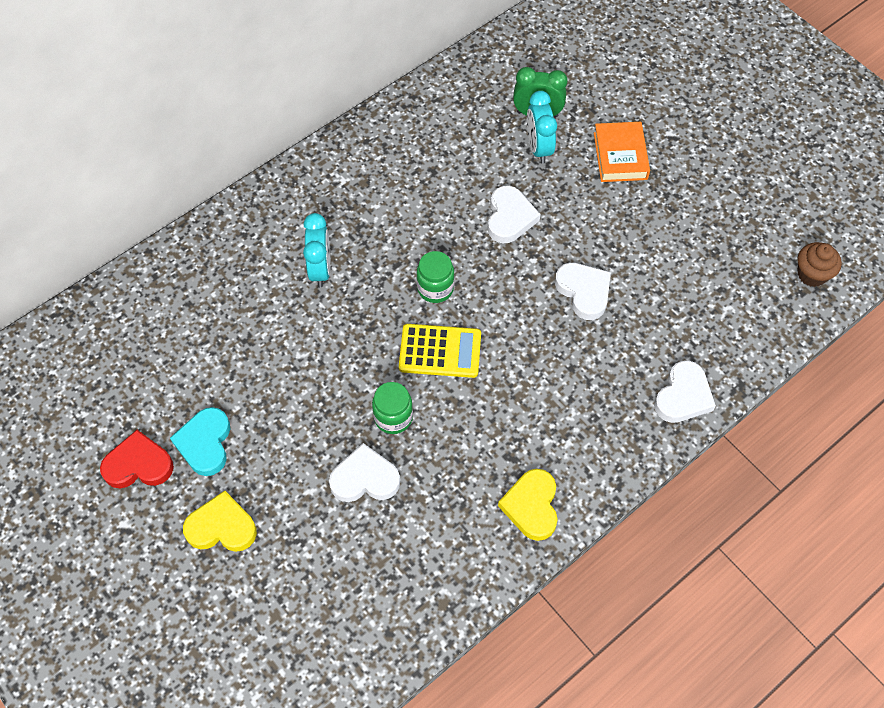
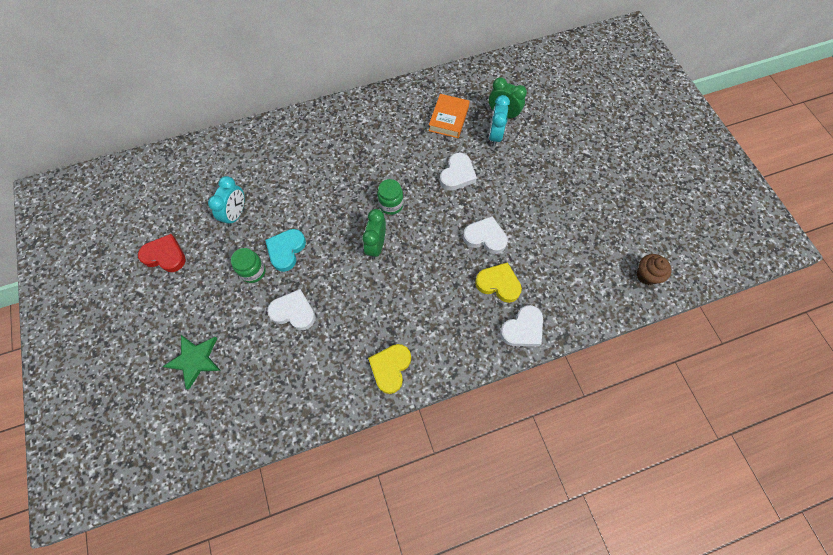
camera: 20 degrees right, 5 degrees up
(205, 443) = (209, 256): turquoise heart -> turquoise heart (286, 250)
(222, 527) = (194, 312): yellow heart -> yellow heart (498, 284)
(255, 591) = (195, 360): none -> green star
(320, 269) = (326, 170): turquoise clock -> turquoise clock (236, 214)
(393, 417) = (328, 278): green jar -> green jar (253, 271)
(440, 351) = (376, 246): yellow calculator -> green clock
(584, 292) = (485, 237): white heart -> white heart turned 60 degrees counterclockwise
(620, 156) = (546, 156): orange book -> orange book (448, 119)

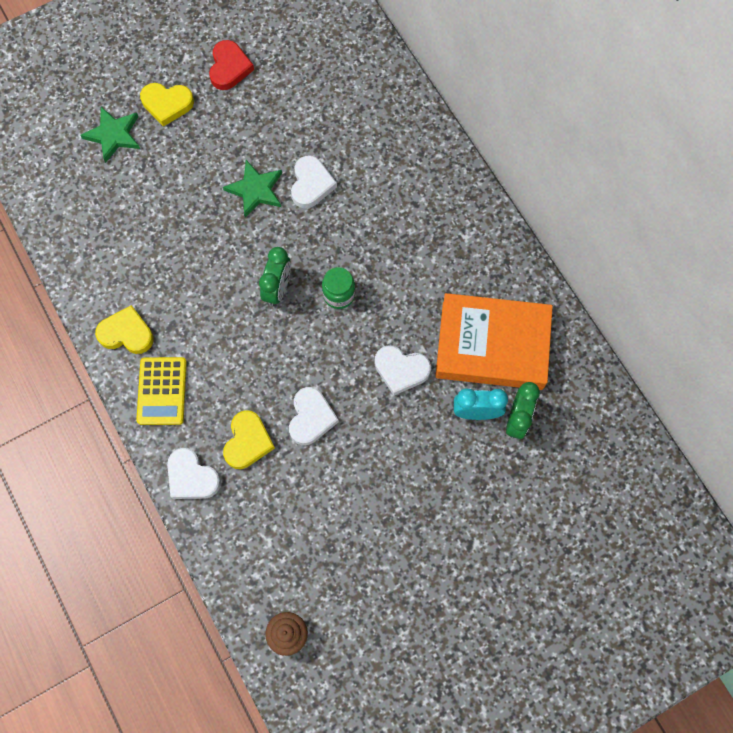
camera: 80 degrees right, 5 degrees up
(181, 310) = (167, 104): none -> yellow heart
(236, 214) = (295, 123): turquoise clock -> none
(253, 271) = (223, 162): green jar -> none
(286, 250) = (255, 190): turquoise heart -> green star
(293, 312) = (180, 217): white heart -> white heart (311, 184)
(376, 246) = (278, 289): green clock -> green clock turned 105 degrees clockwise
(447, 344) = (162, 391): none -> yellow calculator
(448, 119) = (492, 345): orange book -> orange book, size x1.84

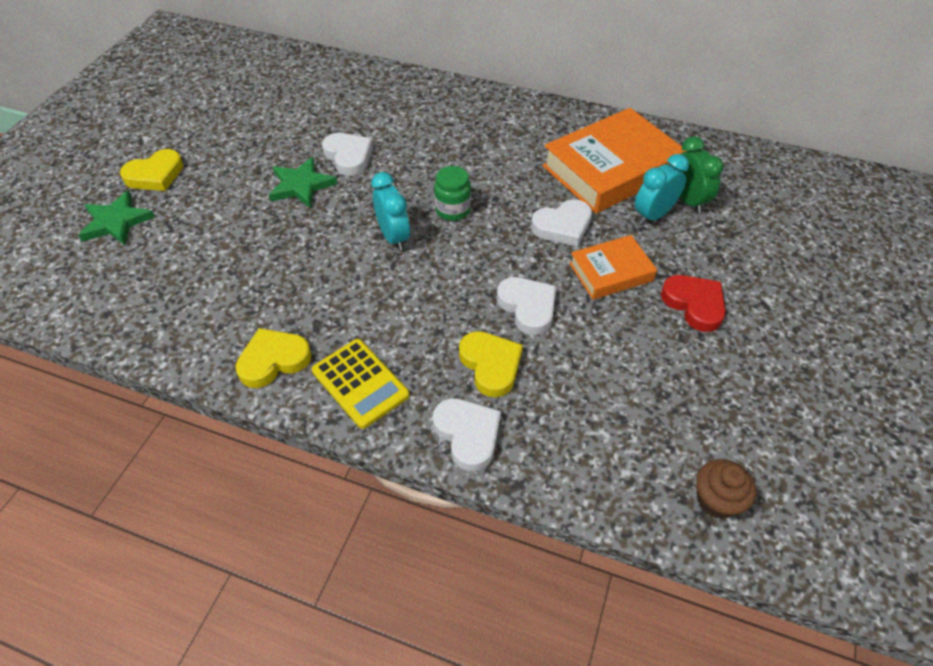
camera: 40 degrees left, 20 degrees down
(192, 477) = (468, 434): white heart -> white heart turned 120 degrees counterclockwise
(229, 68) = (196, 125): red heart -> red heart (694, 304)
(278, 289) = (393, 237): green clock -> turquoise clock
(394, 435) = (611, 272): none -> orange book

